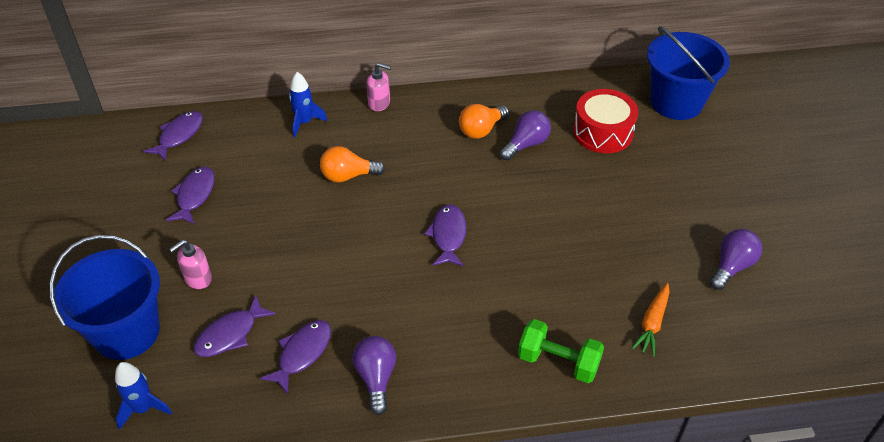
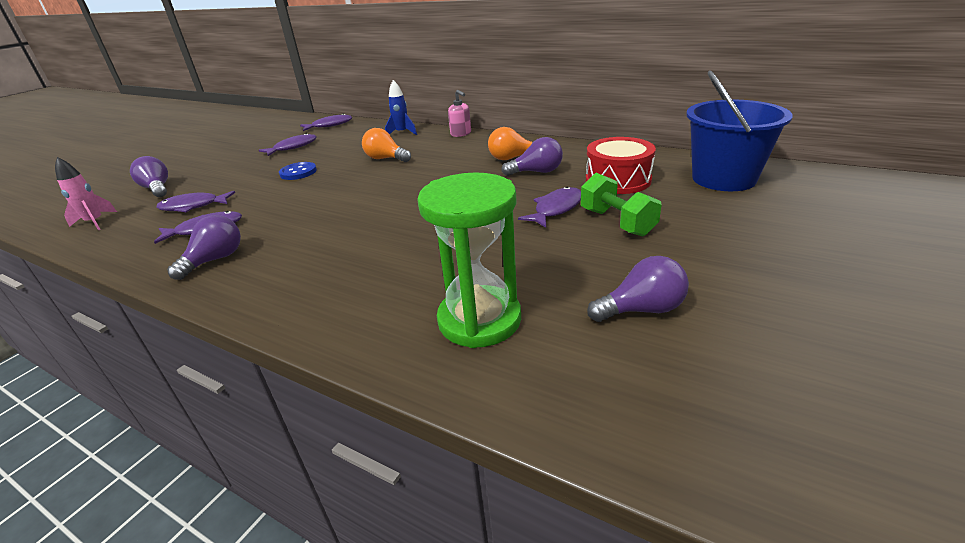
camera: 40 degrees right, 15 degrees down
(126, 332) = (157, 189): blue bucket -> purple light bulb
(143, 408) = (95, 222): blue rocket -> pink rocket
(197, 278) = (228, 178): pink soap dispenser -> none
(274, 235) = (298, 172): none -> blue button
(448, 235) = (398, 202): purple fish -> purple fish (556, 209)
(558, 362) = (348, 309): green dumbbell -> green dumbbell (617, 222)
(652, 323) = (479, 320): orange carrot -> green hourglass

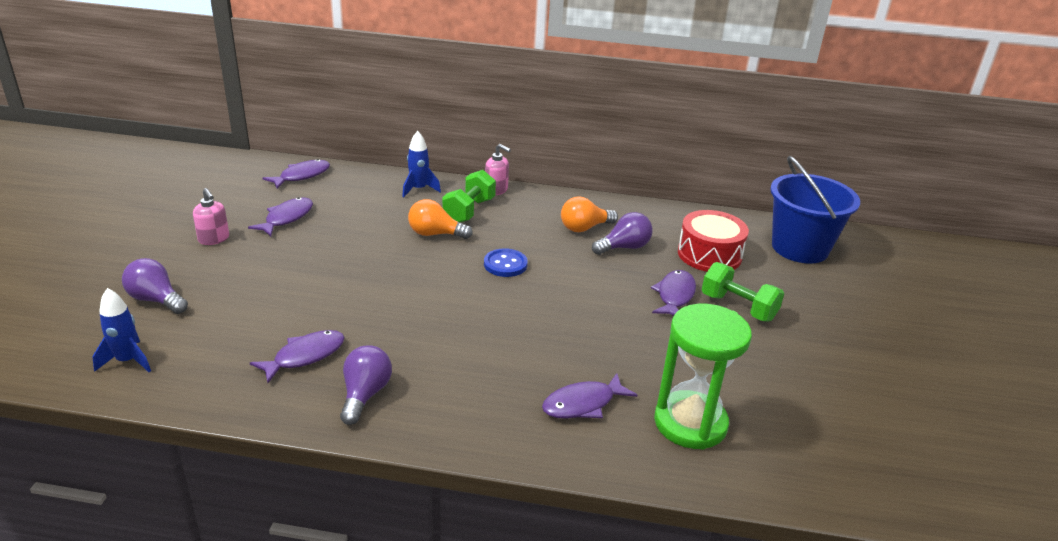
camera: 25 degrees left, 0 degrees up
(95, 222) = (127, 361): pink rocket -> blue rocket
(193, 206) = (247, 324): purple fish -> purple fish (583, 404)
(234, 157) = (214, 239): none -> pink soap dispenser
(298, 172) = (339, 261): blue button -> blue button (505, 264)
(426, 146) = (469, 211): none -> green dumbbell
(641, 309) = (806, 395): purple light bulb -> none

